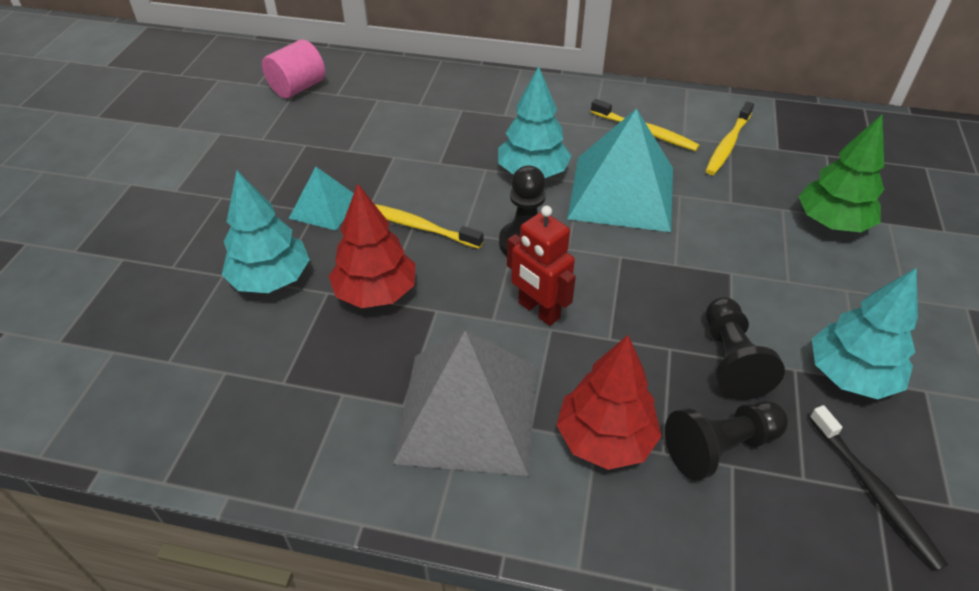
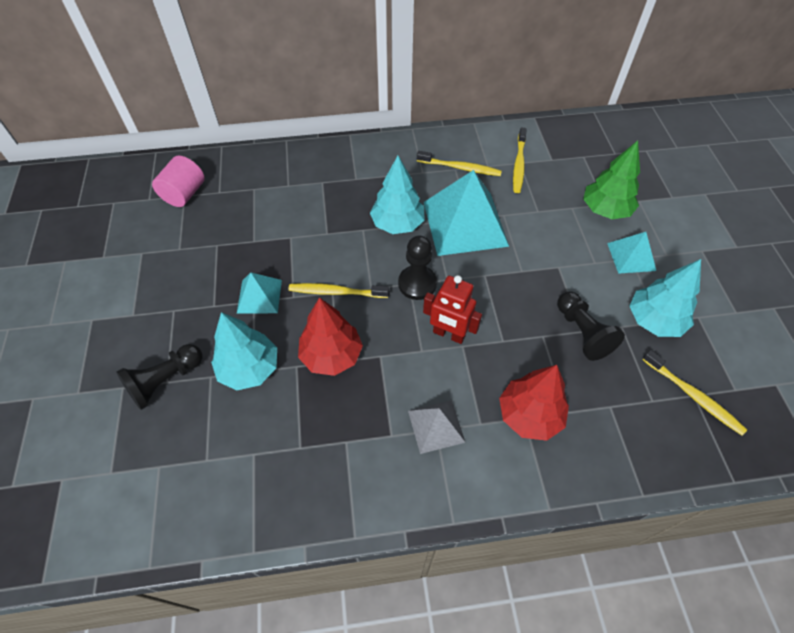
camera: 20 degrees left, 10 degrees up
(467, 412) = (436, 426): grey pyramid -> grey pyramid, size x0.52
(720, 447) = (599, 396): black pawn -> black pawn (165, 381)
(848, 287) = (631, 256): none -> turquoise pyramid
(873, 491) = (693, 396): black toothbrush -> yellow toothbrush

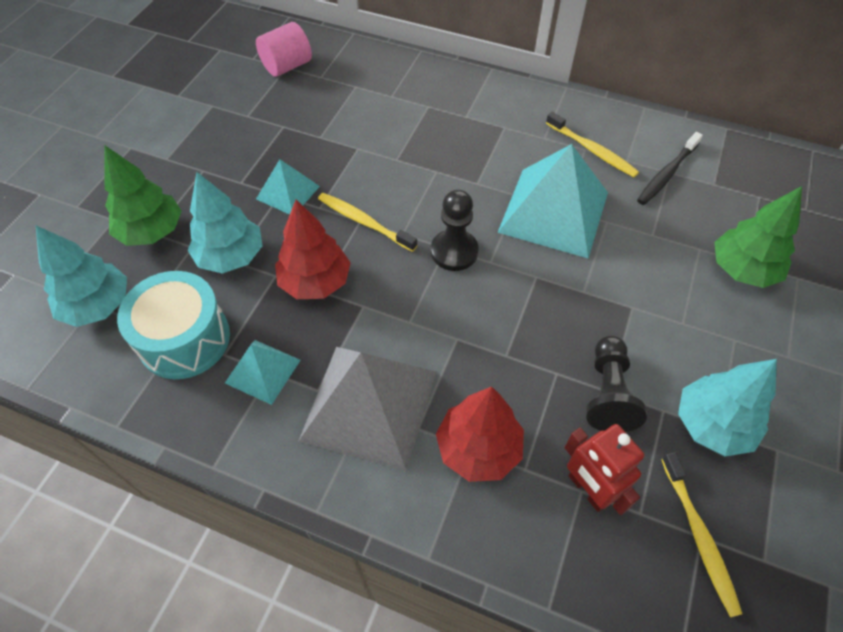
camera: 30 degrees right, 0 degrees up
(165, 381) = (152, 231): black pawn -> green tree
(259, 453) = (184, 339): none -> turquoise drum
(397, 224) = (477, 181): turquoise tree -> turquoise tree (97, 305)
(436, 426) = (369, 405): grey pyramid -> grey pyramid, size x1.93
(448, 334) = (450, 319): red robot -> red robot (588, 489)
(519, 164) = (667, 174): yellow toothbrush -> black toothbrush
(631, 256) = (737, 337): turquoise pyramid -> turquoise pyramid (263, 371)

